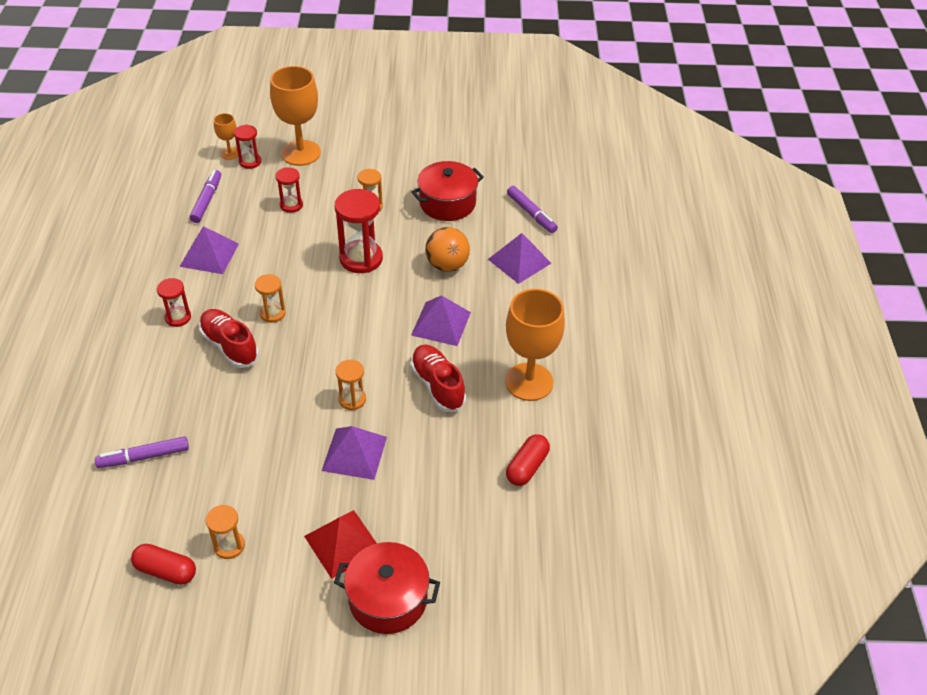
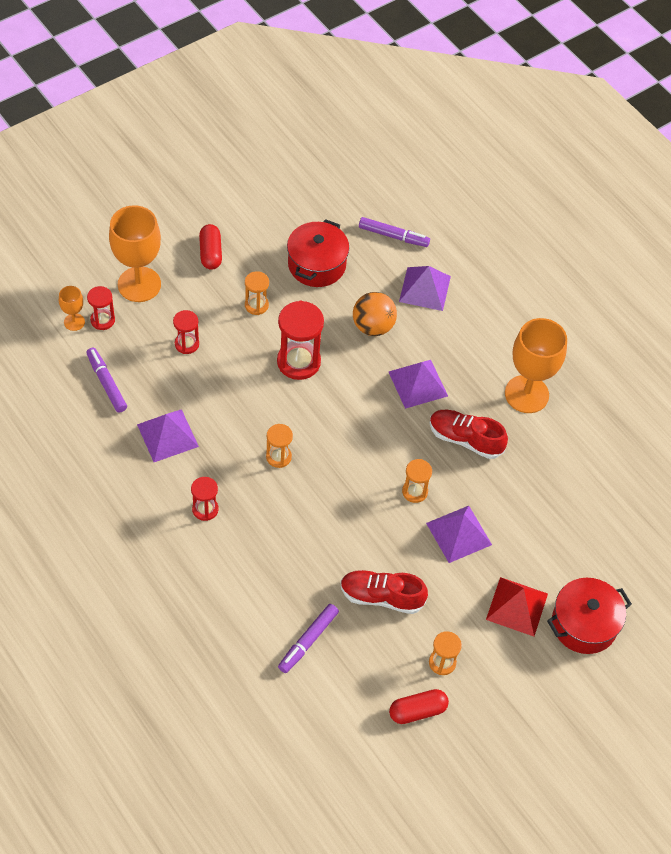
camera: 40 degrees left, 10 degrees up
(229, 346) = (274, 507): red shoe -> red shoe (381, 597)
(527, 467) = (585, 465): red capsule -> red capsule (210, 253)

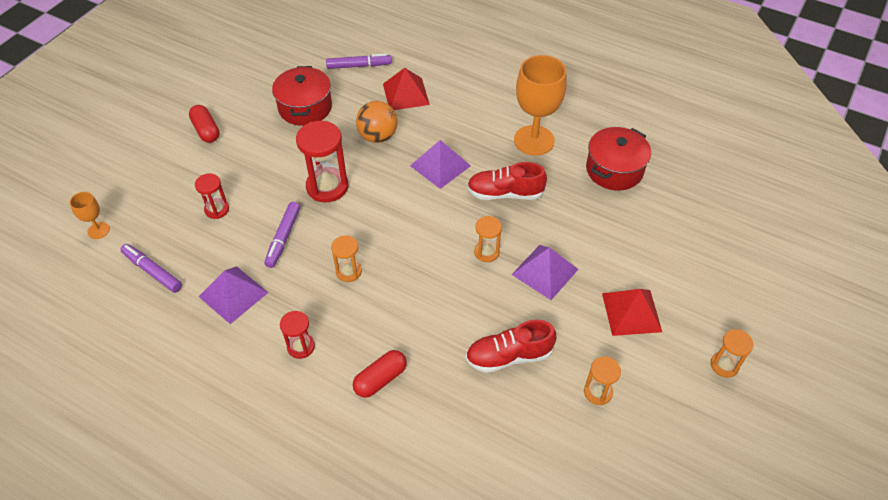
camera: 20 degrees left, 5 degrees down
(102, 320) = (126, 219): red hourglass -> none
(139, 284) = (150, 177): orange goblet -> none
(256, 305) = (267, 156): orange hourglass -> orange hourglass (724, 365)
(308, 641) = (463, 429): purple marker -> purple marker (283, 238)
(417, 711) = (602, 449): red capsule -> red capsule (380, 379)
(425, 289) = (406, 94): purple pyramid -> red pyramid
(584, 624) = (696, 302): red pot -> red pot (614, 170)

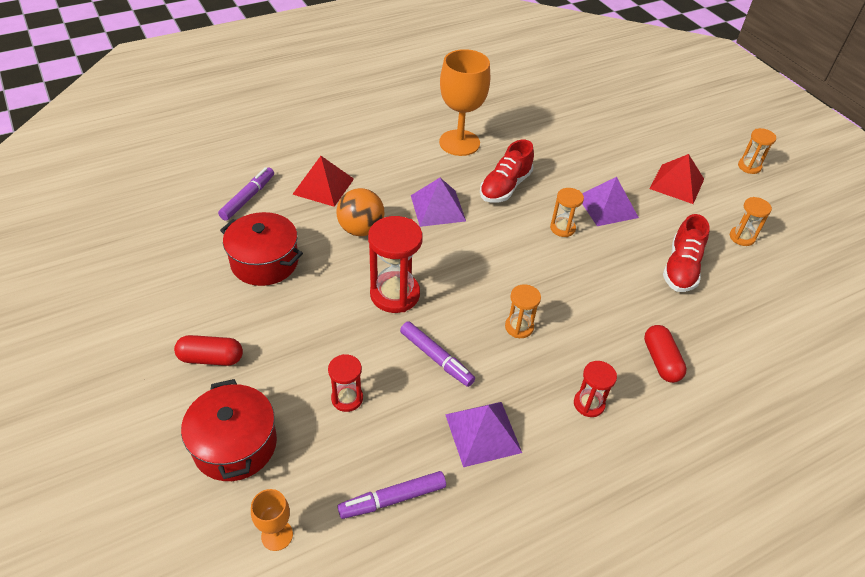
camera: 60 degrees left, 5 degrees down
(614, 170) = (529, 121): red pot -> red pot (235, 445)

